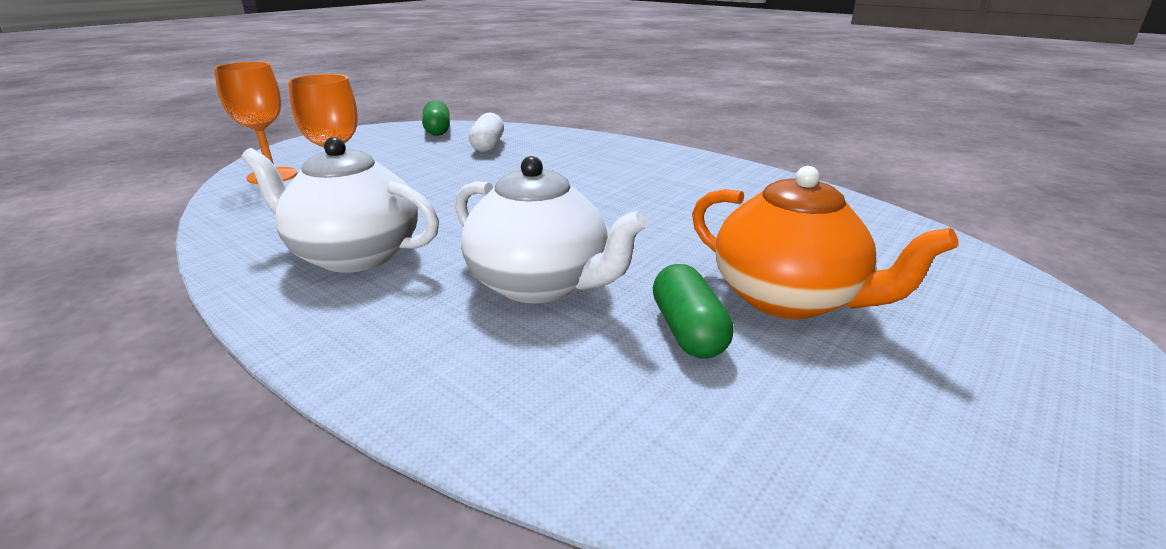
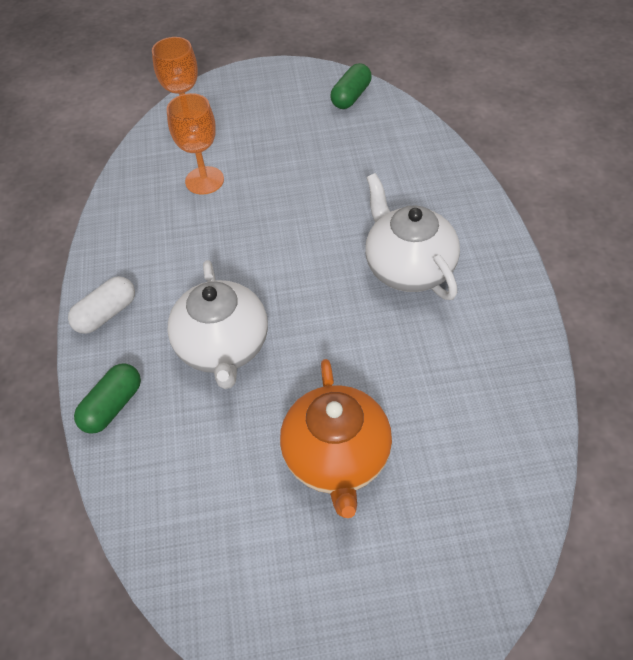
camera: 45 degrees right, 25 degrees up
(354, 254) = (161, 254): white teapot -> white teapot (408, 268)
(488, 145) = (363, 146): white capsule -> white capsule (106, 314)
(688, 331) = (250, 440): green capsule -> green capsule (112, 406)

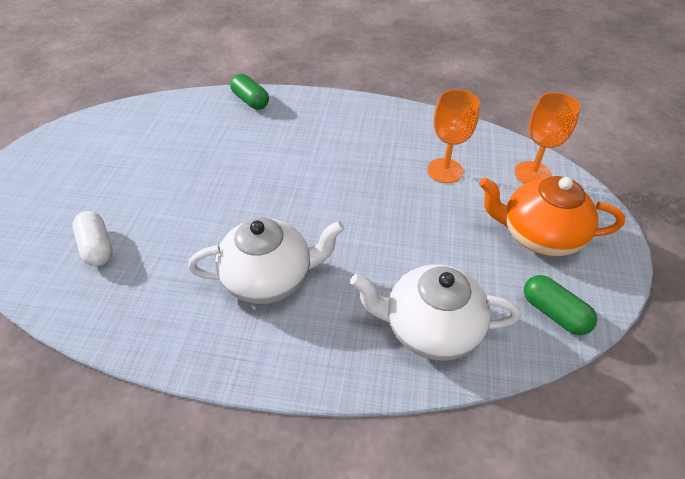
camera: 105 degrees right, 5 degrees down
(106, 314) = (325, 105): white capsule -> white capsule (97, 247)
(223, 348) = (261, 151): white teapot -> white teapot (430, 328)
(337, 458) = (136, 185): orange teapot -> orange teapot (538, 236)

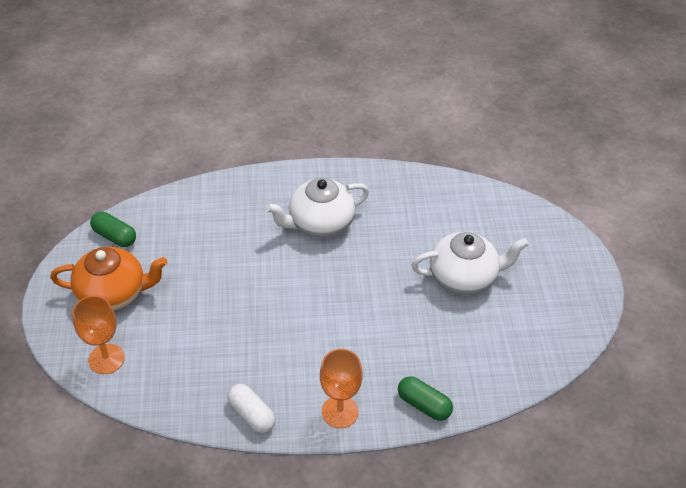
camera: 165 degrees right, 0 degrees up
(97, 247) = (458, 223): white capsule -> white capsule (251, 415)
(430, 328) = (201, 212): white teapot -> white teapot (464, 278)
(445, 171) = (193, 346): orange goblet -> orange goblet (340, 412)

